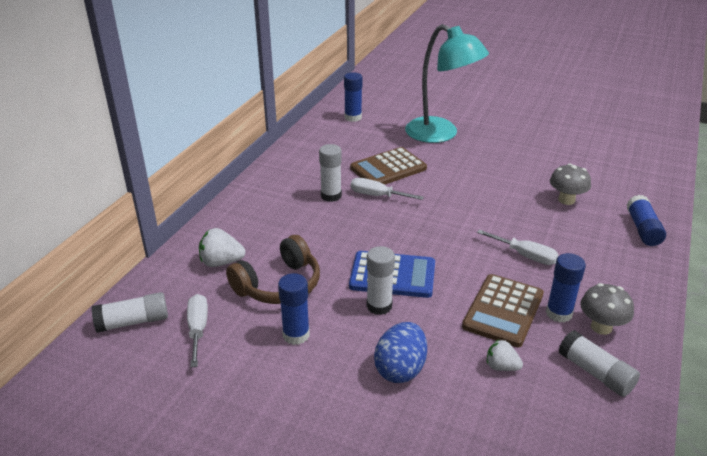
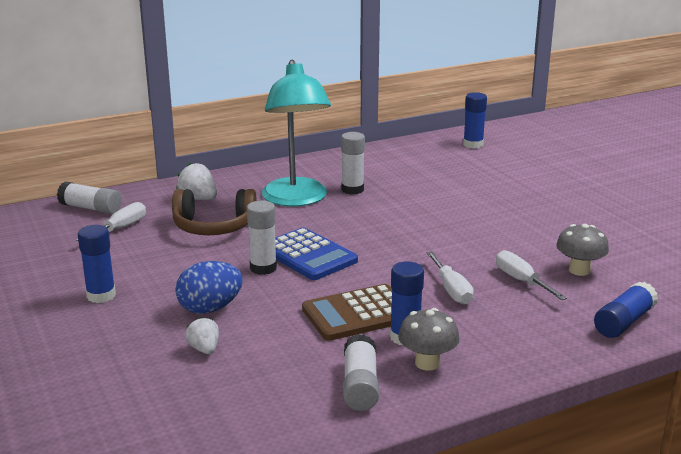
camera: 40 degrees right, 10 degrees down
(296, 335) = (175, 258): blue glue stick -> blue glue stick (101, 296)
(377, 196) = (392, 203): white screwdriver -> white screwdriver (521, 281)
(388, 168) = (438, 189): brown calculator -> none
(441, 134) = (539, 181): turquoise lamp -> turquoise lamp (296, 199)
(501, 367) = (288, 343): white strawberry -> white strawberry (204, 349)

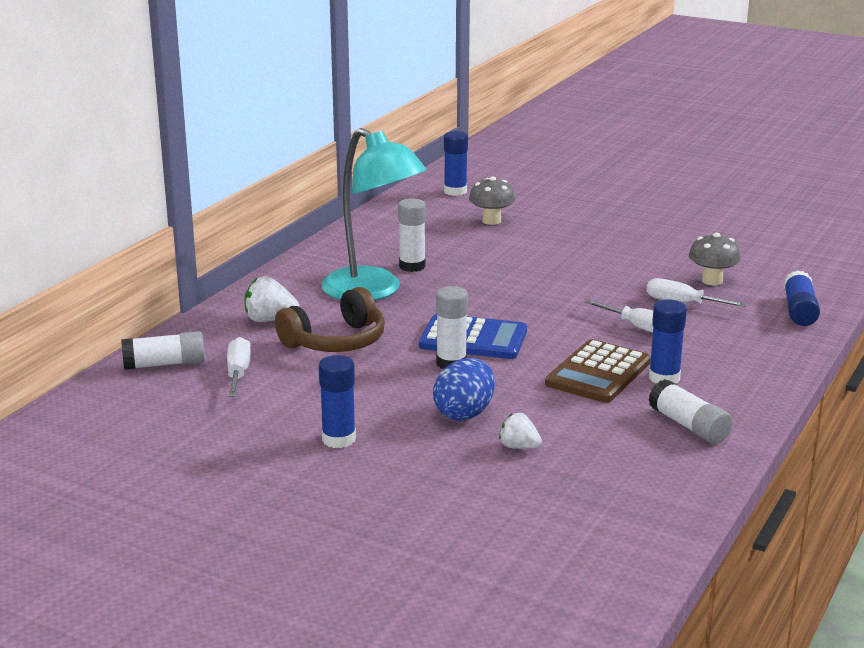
camera: 35 degrees left, 0 degrees up
(427, 363) = (711, 391): grey mushroom -> grey mushroom (491, 221)

